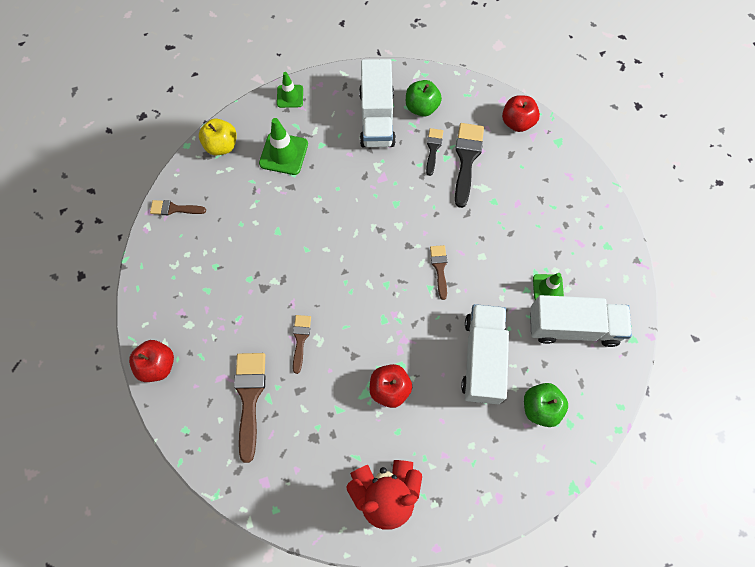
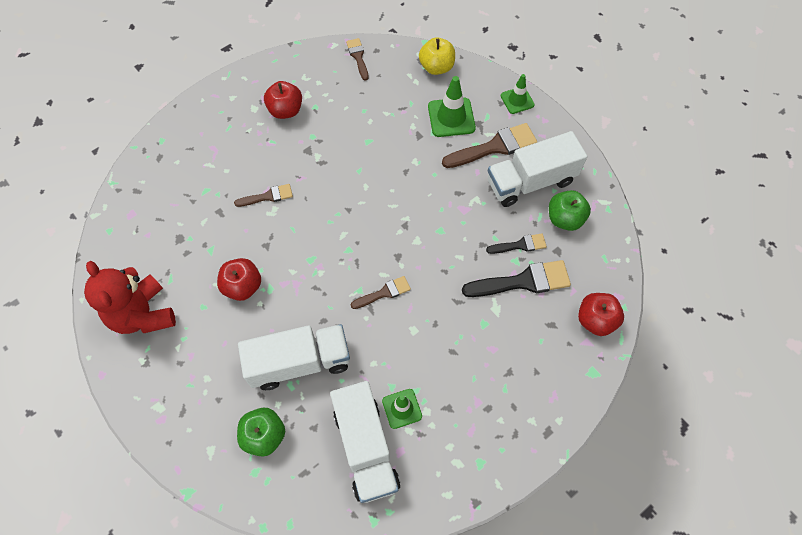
camera: 70 degrees right, 5 degrees down
(158, 365) = (211, 100): red apple -> red apple (285, 110)
(249, 397) = (202, 176): brown brush -> brown brush (494, 147)

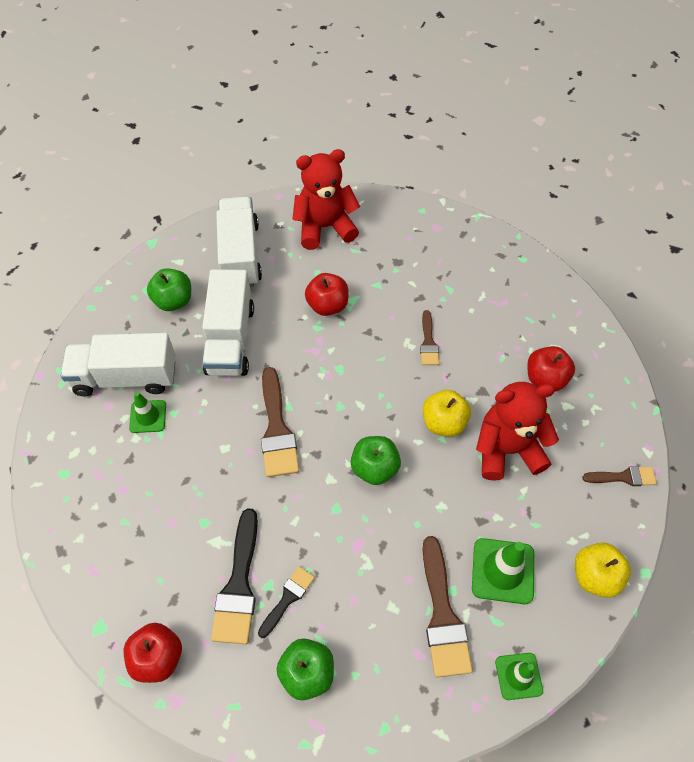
camera: 105 degrees right, 5 degrees down
(344, 172) = (443, 422): none -> yellow apple
(356, 127) = (507, 449): none -> red teddy bear
(384, 293) = (277, 429): brown brush -> brown brush, size x1.75
(398, 211) = (374, 468): none -> green apple
(520, 245) = (287, 598): black brush -> black brush turned 150 degrees counterclockwise
(530, 182) = (376, 646): white truck -> white truck (240, 255)

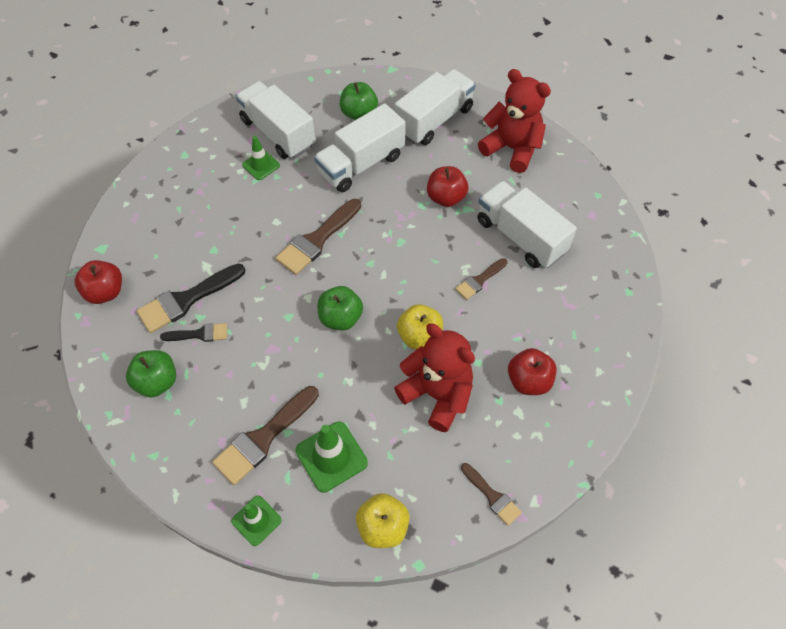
camera: 50 degrees right, 0 degrees up
(413, 285) = (520, 236): none -> white truck

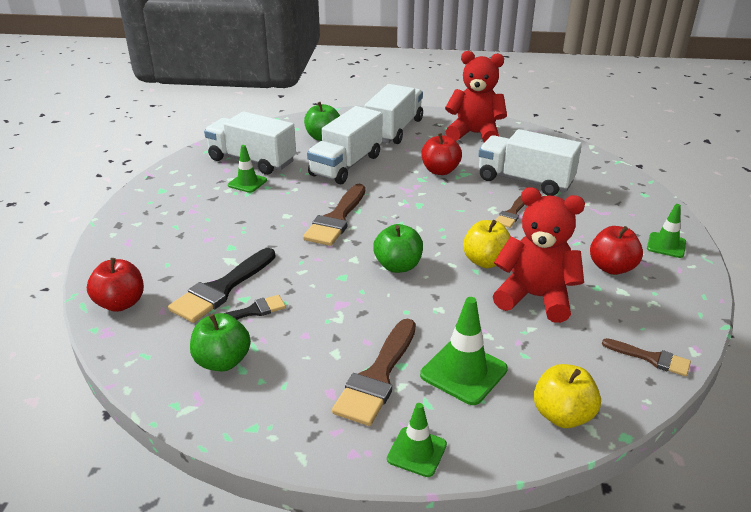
camera: 20 degrees left, 25 degrees down
(600, 368) = (666, 245): none -> green traffic cone

